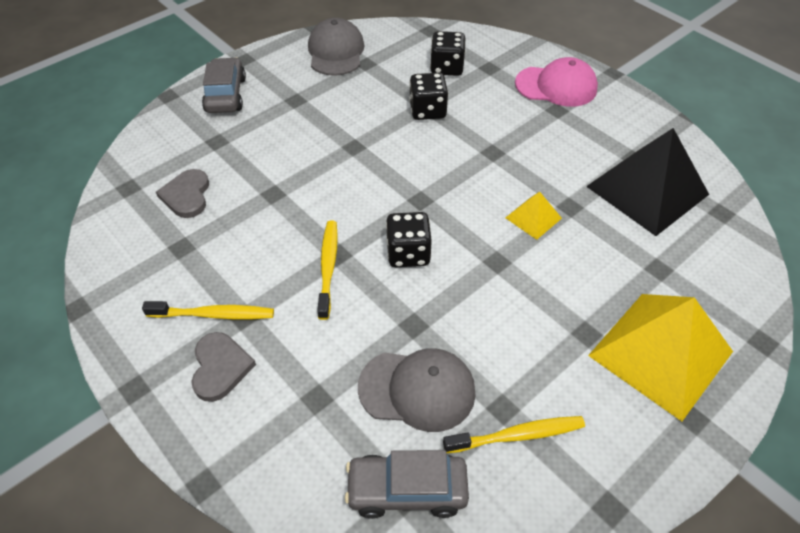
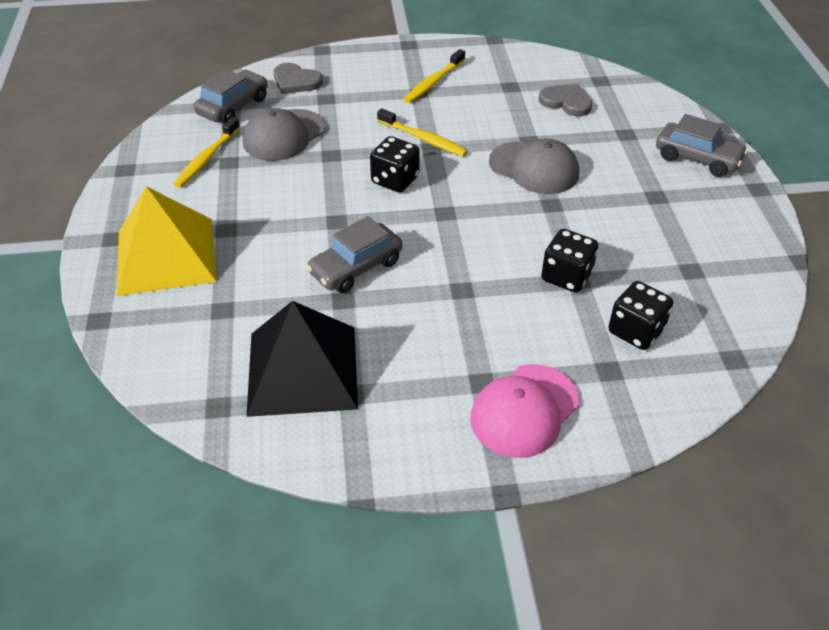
camera: 125 degrees right, 5 degrees down
(220, 367) = (389, 73): grey heart -> grey heart (296, 81)
(336, 52) = (731, 257): grey cap -> grey cap (534, 168)
(533, 218) = (356, 267): yellow pyramid -> grey car

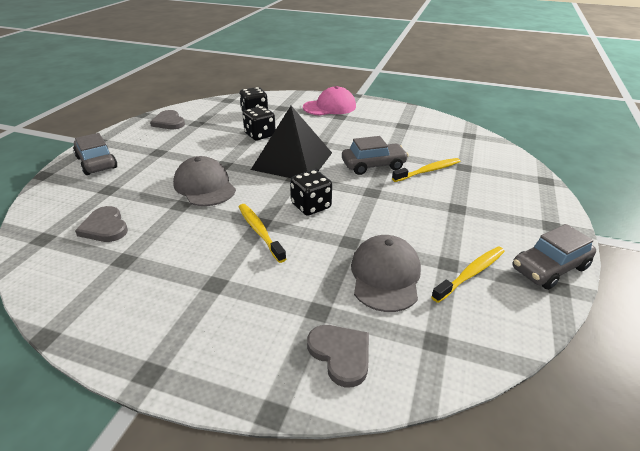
camera: 155 degrees left, 10 degrees down
(166, 256) = (504, 203): yellow pyramid -> none
(233, 106) = (433, 337): grey car -> grey car (549, 268)
(284, 135) = (385, 276): grey cap -> grey cap turned 60 degrees counterclockwise
(302, 369) = (423, 136): black pyramid -> black pyramid (292, 161)
(433, 82) = (188, 292): yellow toothbrush -> yellow toothbrush (428, 171)
(733, 257) = (169, 122): none -> grey heart

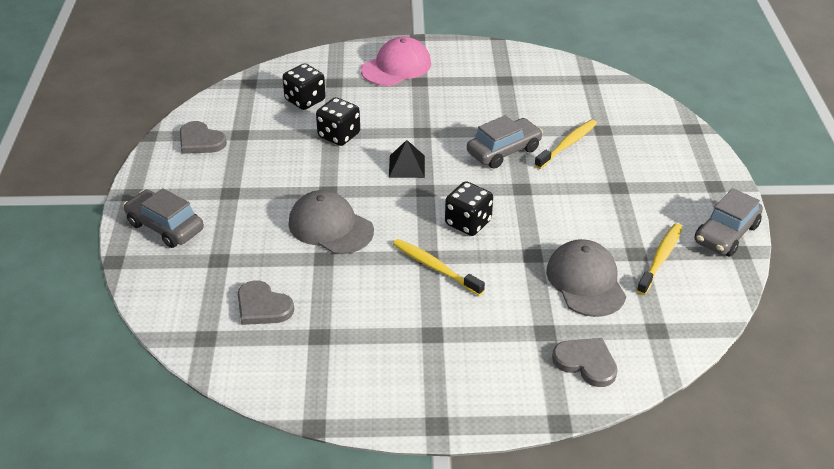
camera: 20 degrees left, 5 degrees up
(292, 161) = (406, 166): black pyramid -> black pyramid, size x0.45

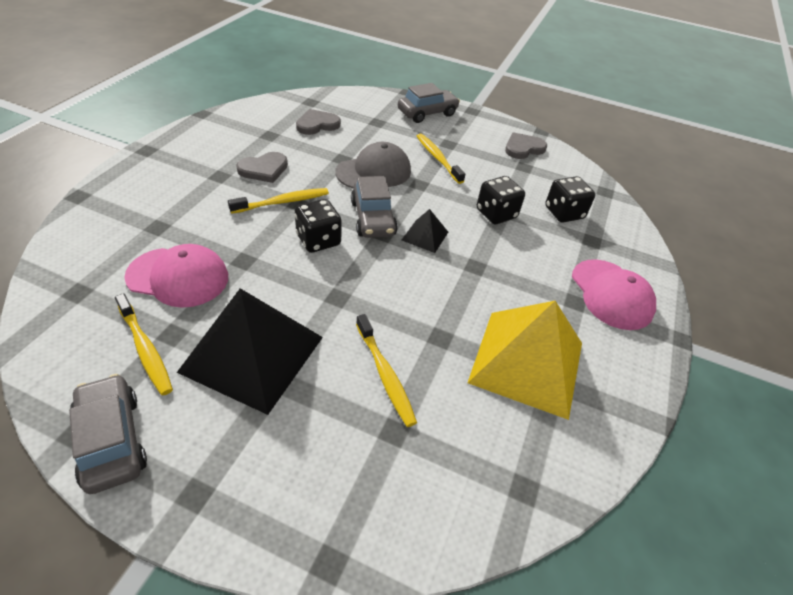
camera: 110 degrees right, 5 degrees up
(268, 192) = (437, 158): none -> yellow toothbrush
(498, 92) = (527, 362): none -> yellow pyramid
(504, 151) = (407, 312): grey car -> grey car (373, 218)
(585, 281) = (178, 277): grey cap -> pink cap
(586, 363) = (103, 233): grey heart -> grey heart (264, 169)
(611, 207) = (252, 353): none -> black pyramid

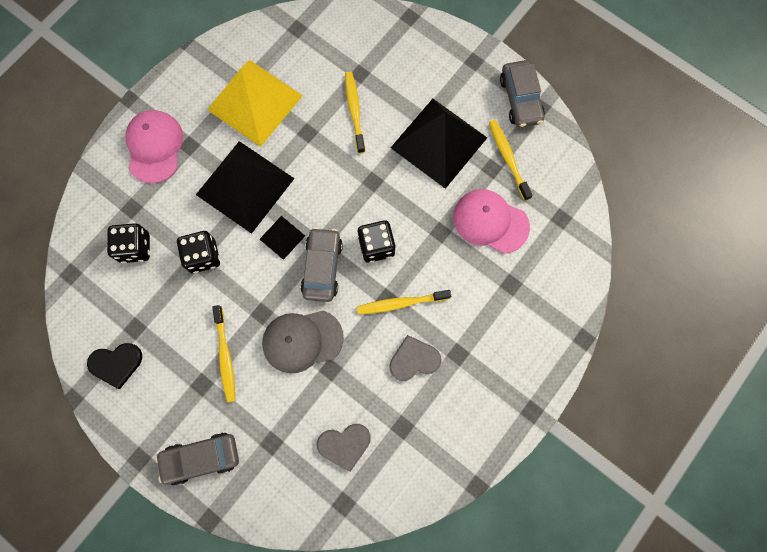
camera: 160 degrees left, 30 degrees up
(488, 272) = (245, 186): none -> black pyramid
(523, 148) = (116, 364): grey heart -> black heart

